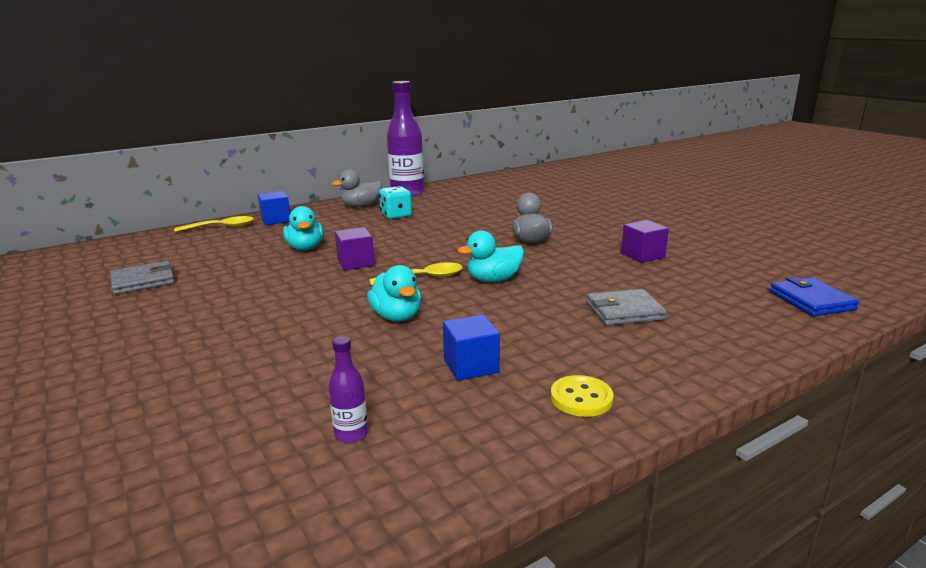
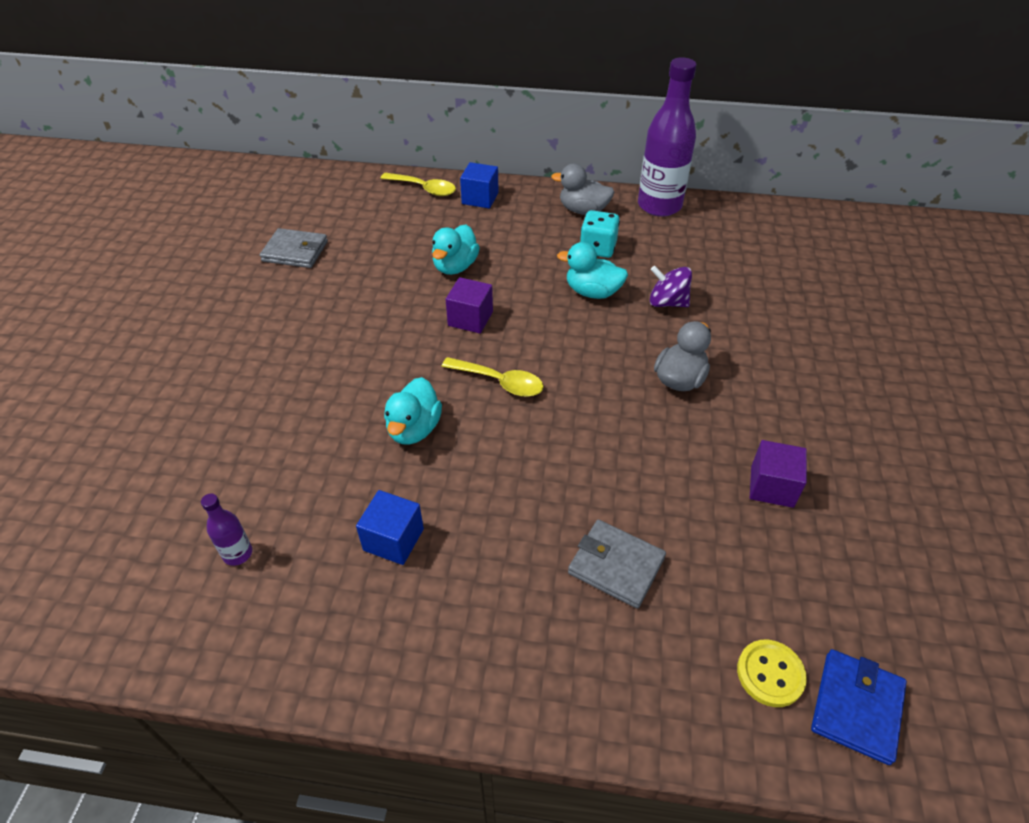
camera: 40 degrees right, 25 degrees up
(474, 220) = (667, 302): none -> purple spinning top
(493, 280) = (557, 427): turquoise duck -> turquoise duck (592, 292)
(581, 398) = (423, 648): yellow button -> yellow button (770, 674)

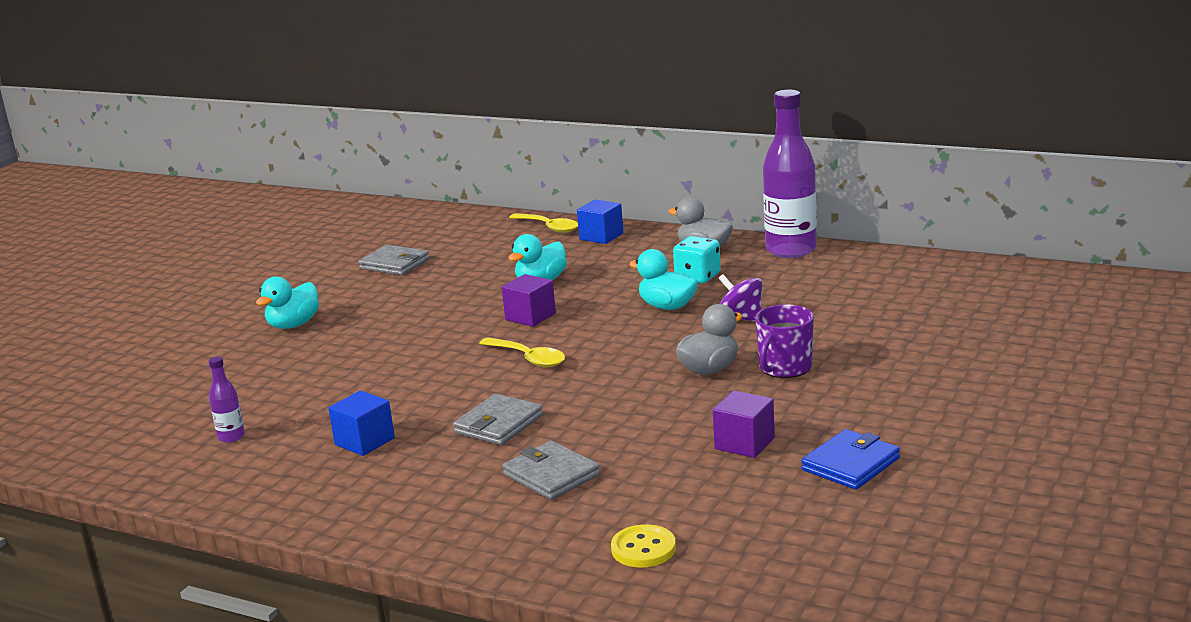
camera: 20 degrees right, 25 degrees down
(414, 429) = (427, 381): turquoise duck -> turquoise duck (293, 325)
(521, 490) = (498, 424): none -> grey wallet
(745, 369) = (784, 368): none -> purple mug
(856, 707) = (709, 576): blue wallet -> blue wallet (851, 464)

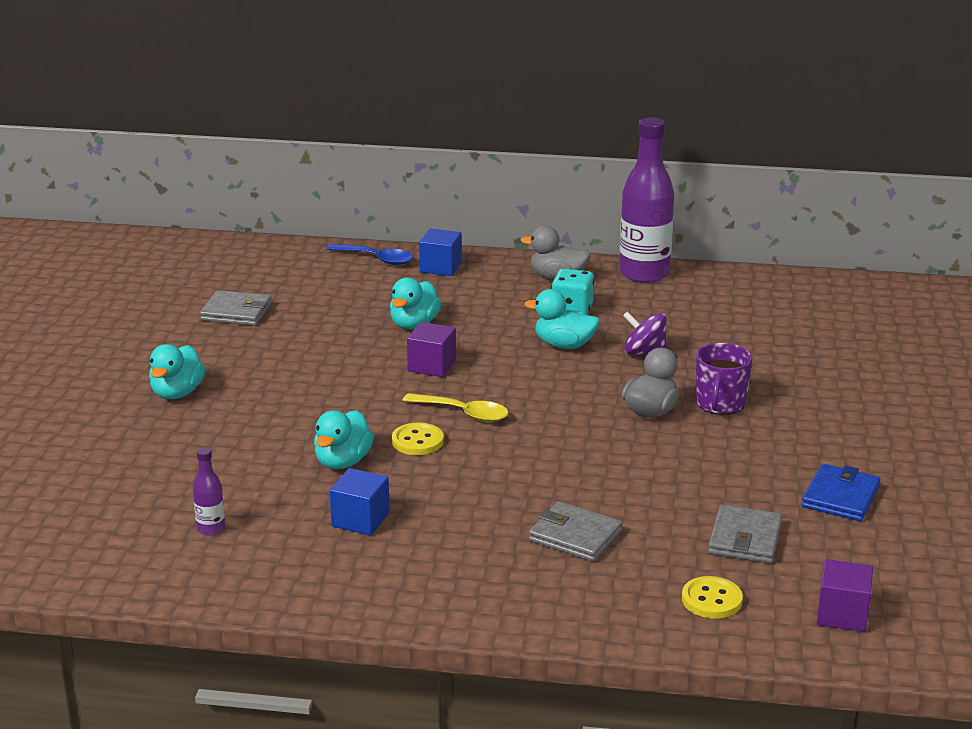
camera: 20 degrees left, 5 degrees up
(388, 391) = (343, 462): none -> turquoise duck
(468, 379) = (417, 441): none -> yellow button
(498, 424) = (485, 488): grey wallet -> grey wallet (744, 539)
(549, 227) = (376, 259): yellow spoon -> blue spoon
(744, 443) = (734, 485): purple cube -> purple cube (842, 614)

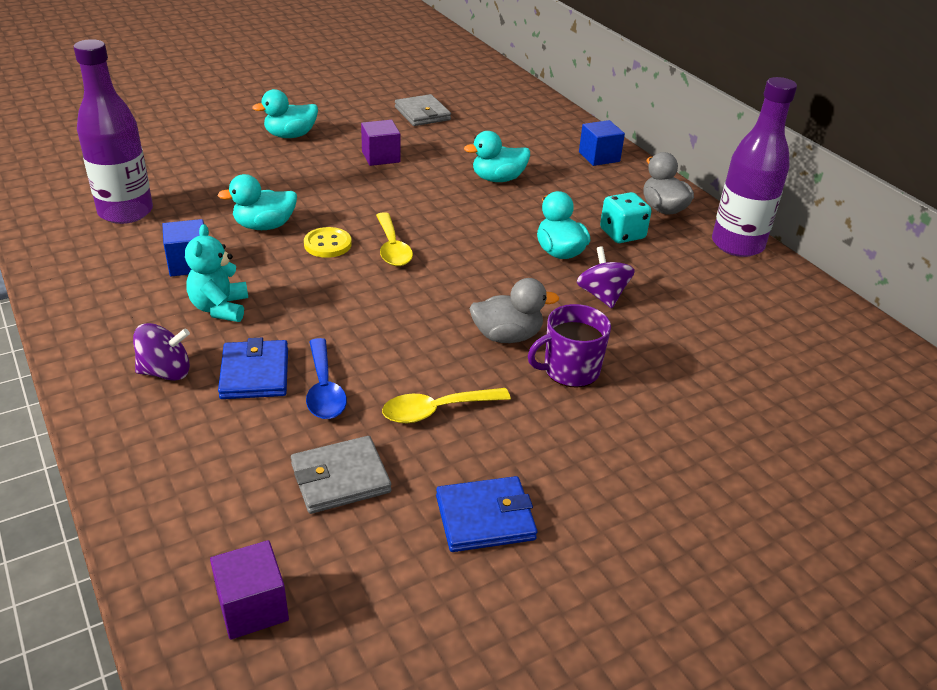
camera: 50 degrees right, 10 degrees up
(211, 528) = (126, 212): purple bottle -> purple bottle, size x2.30
(376, 259) = (571, 130): blue spoon -> blue spoon (324, 389)
(432, 366) = (447, 208): purple cube -> purple cube (381, 157)
(457, 525) = (220, 308): none -> turquoise teddy bear
(525, 577) = (166, 372): none -> purple spinning top
(575, 536) = (255, 373): grey wallet -> blue wallet
(709, 473) = (436, 410): none -> yellow spoon
(711, 600) = (211, 497): yellow button -> none

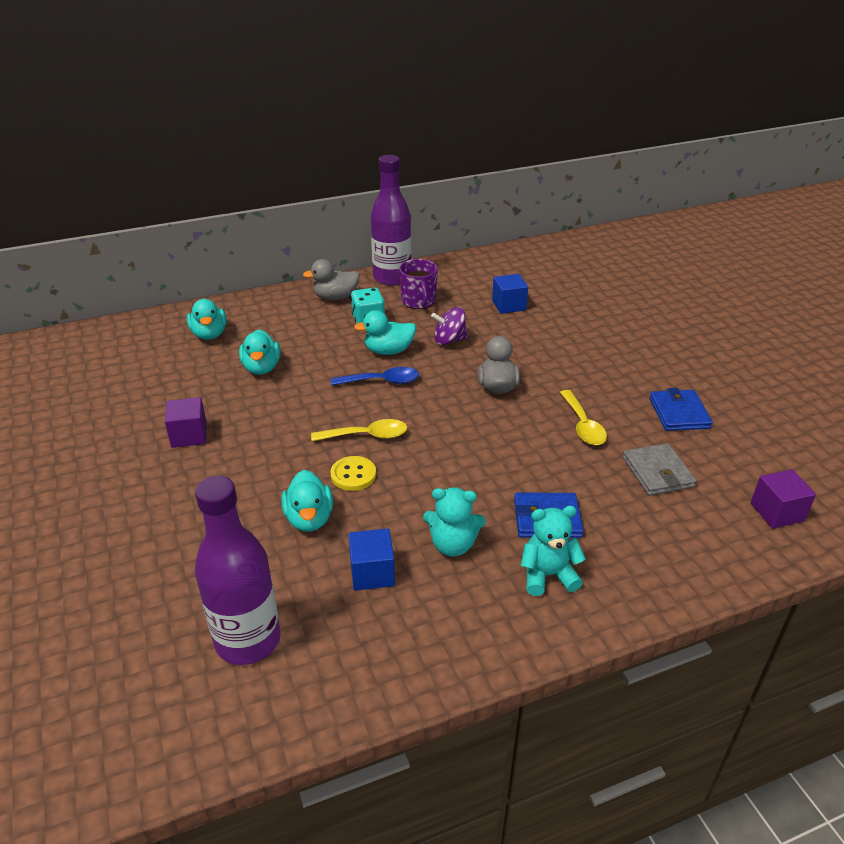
camera: 80 degrees left, 0 degrees up
(166, 372) = (548, 575): purple spinning top -> turquoise teddy bear
(290, 135) = (105, 502): turquoise duck -> turquoise duck (209, 334)
(324, 389) = (564, 479): blue spoon -> blue spoon (382, 381)
(422, 114) = (101, 402): grey wallet -> none
(570, 370) = (535, 365): purple mug -> purple mug (418, 301)
(599, 157) = (241, 312): blue cube -> blue cube (508, 305)

